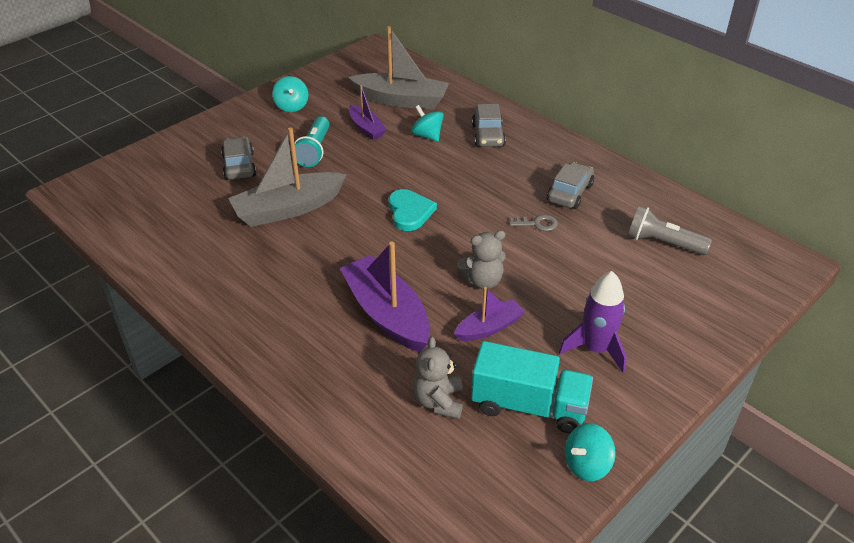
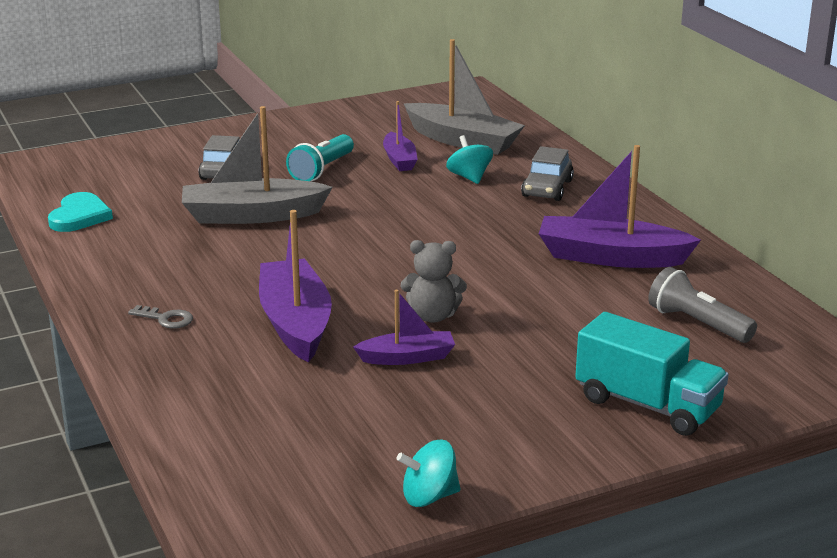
camera: 20 degrees right, 15 degrees down
(292, 106) = (325, 127): turquoise spinning top -> none
(409, 212) = (393, 241): turquoise heart -> turquoise heart (79, 216)
(438, 401) = (296, 407): grey teddy bear -> none
(529, 405) = (400, 432): turquoise truck -> turquoise truck (647, 405)
(537, 224) = (544, 278): grey key -> grey key (166, 319)
(570, 193) = (611, 257): grey car -> purple boat
(595, 349) = (525, 401): purple rocket -> none

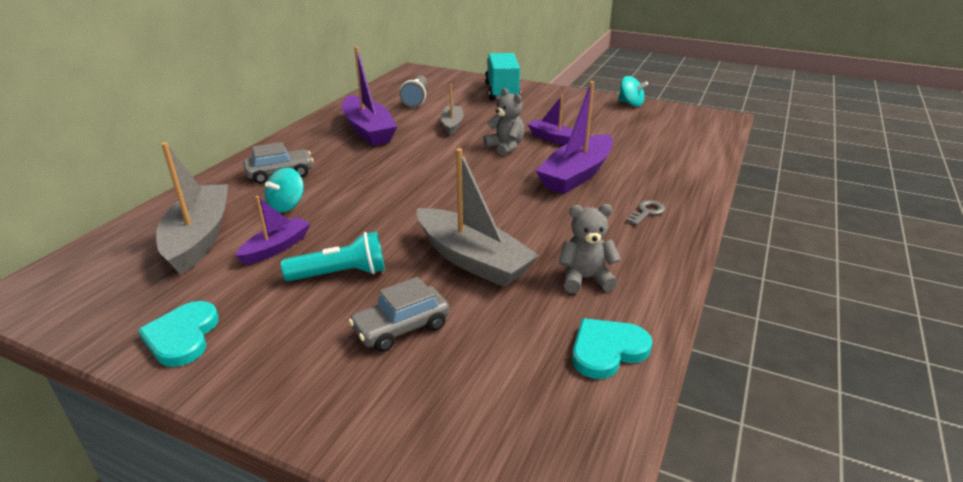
camera: 130 degrees left, 5 degrees up
(148, 243) = (585, 279): none -> grey teddy bear
(166, 319) = (647, 212): grey key -> grey key turned 60 degrees clockwise
(335, 119) = (182, 336): none -> turquoise heart
(555, 311) = (452, 125): none -> grey boat

